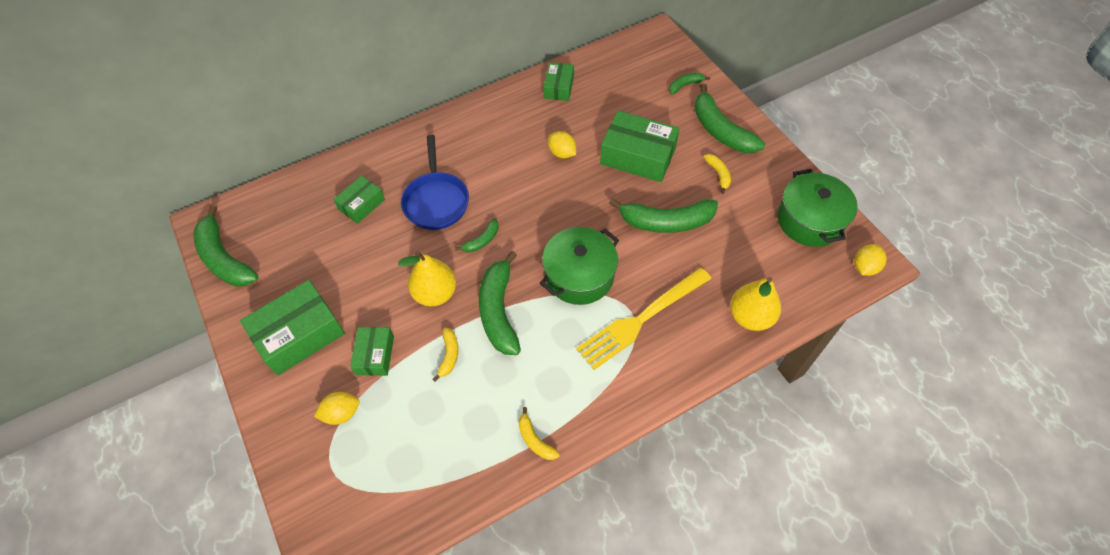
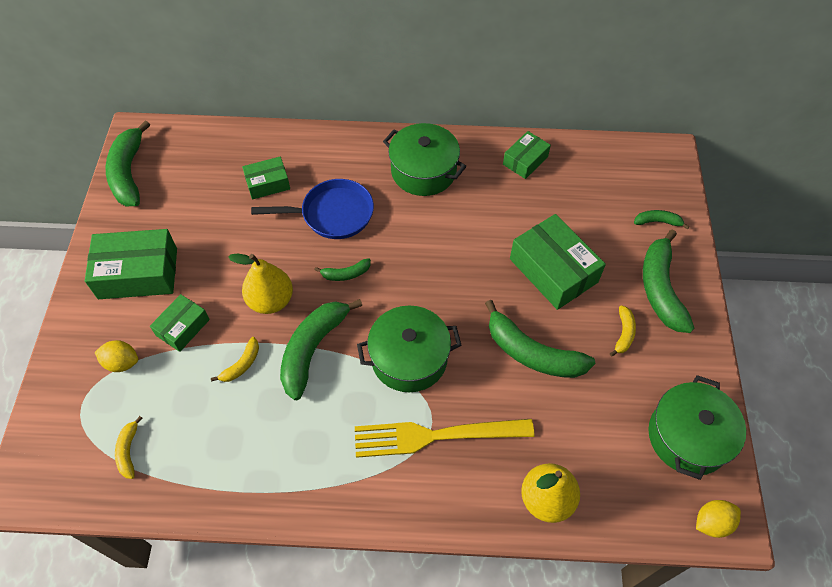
camera: 30 degrees right, 0 degrees up
(436, 201) = (332, 214): blue pan -> blue pan turned 120 degrees counterclockwise
(486, 132) = (423, 171): none -> green pot
(535, 440) = (257, 489): yellow banana -> yellow banana (128, 451)
(562, 153) = (480, 228): yellow lemon -> none

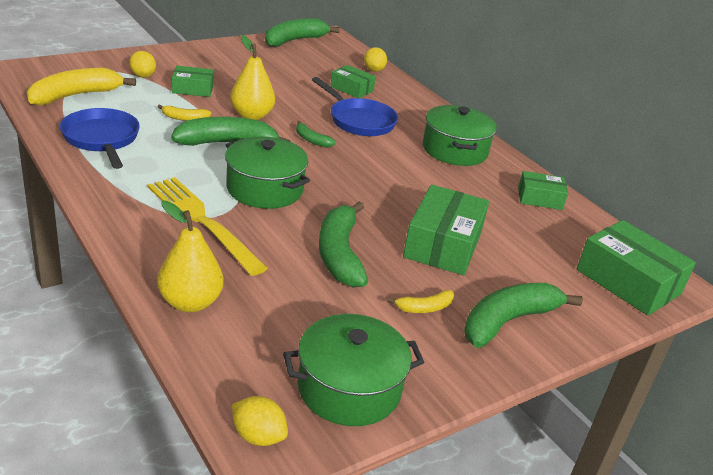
camera: 50 degrees right, 25 degrees down
(128, 451) = (75, 95): yellow banana -> yellow banana, size x2.06
(138, 273) = (219, 63): green box -> green box (628, 282)
(240, 141) = (374, 70): none -> yellow lemon
(242, 462) = (102, 139): none -> blue pan
(657, 222) = (586, 299): green banana -> none

